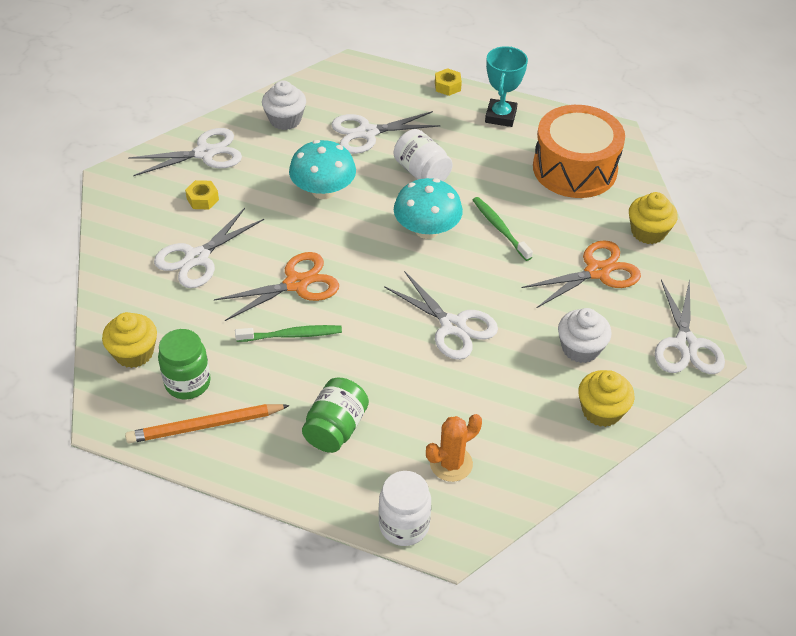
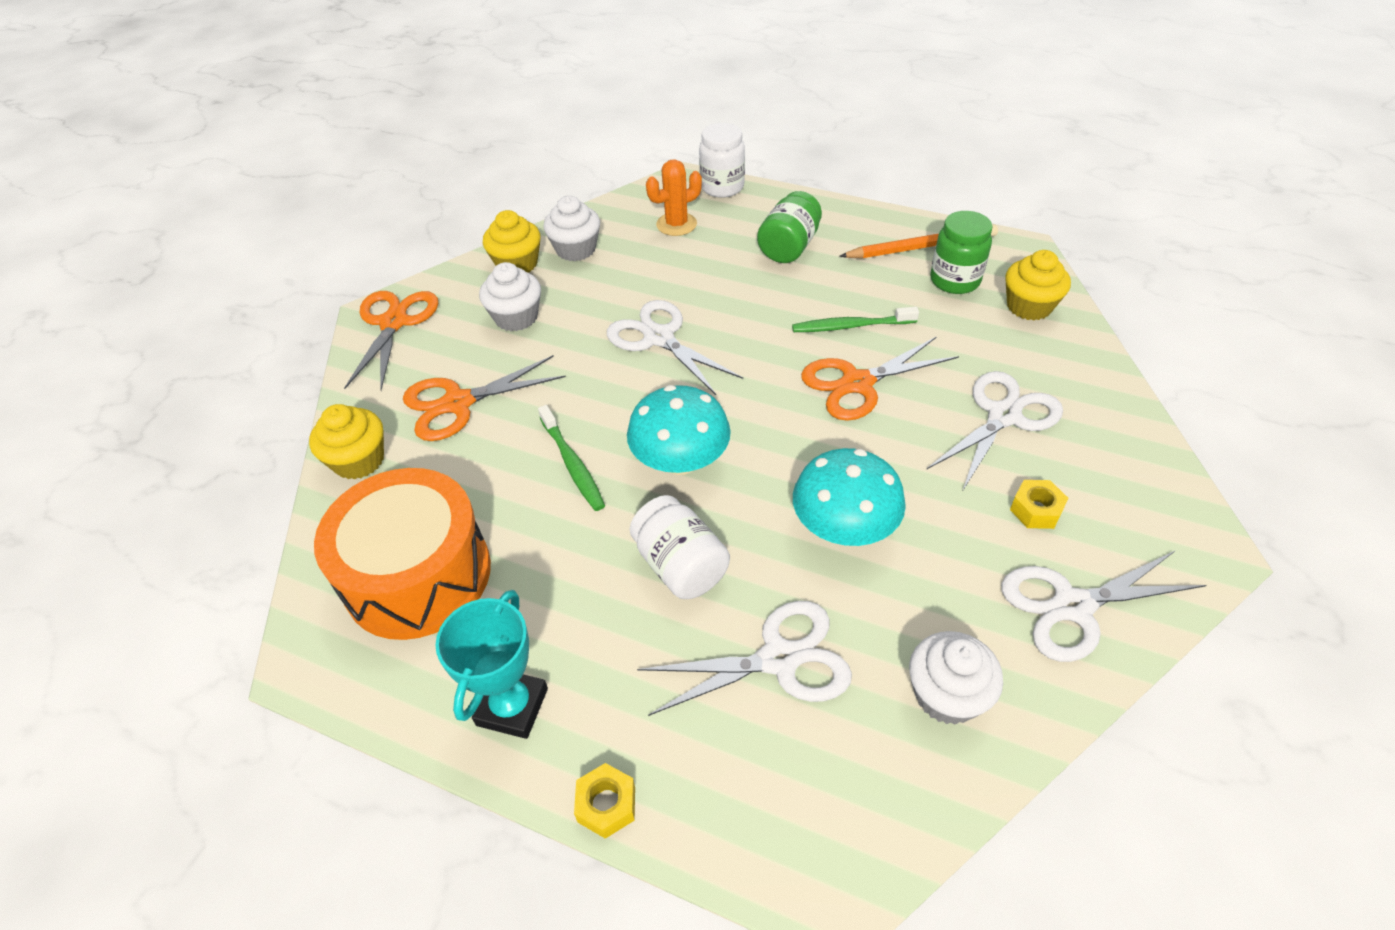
camera: 175 degrees left, 0 degrees up
(549, 429) = (576, 249): none -> white cupcake
(686, 344) = (394, 323): white scissors -> orange scissors

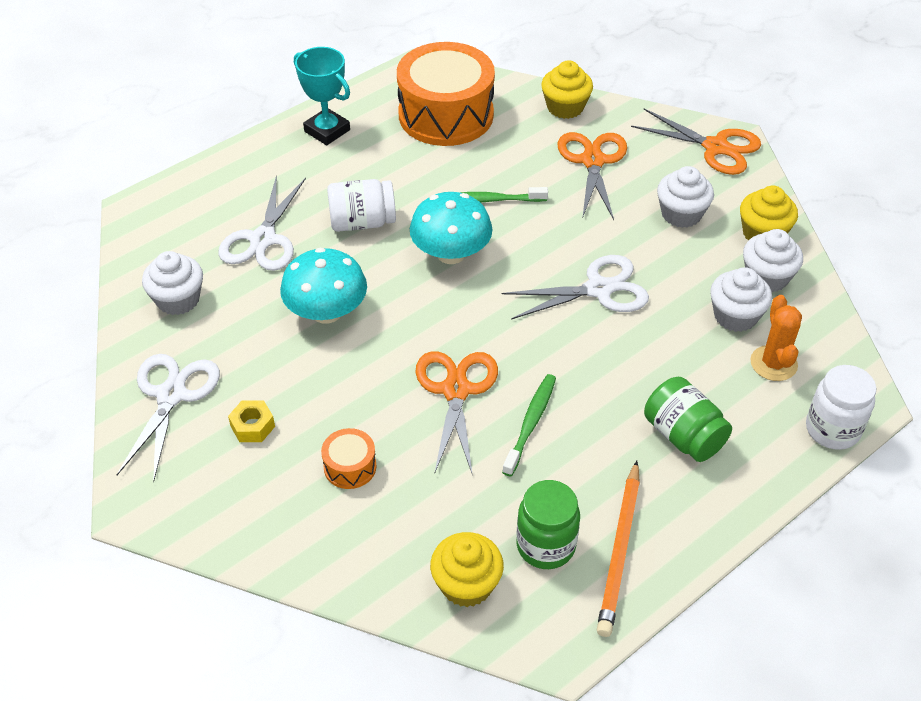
camera: 115 degrees right, 0 degrees up
(606, 804) = (245, 148): yellow nut -> none
(636, 254) = (735, 316): none -> white cupcake
(1003, 416) = (350, 467): white scissors -> orange drum

